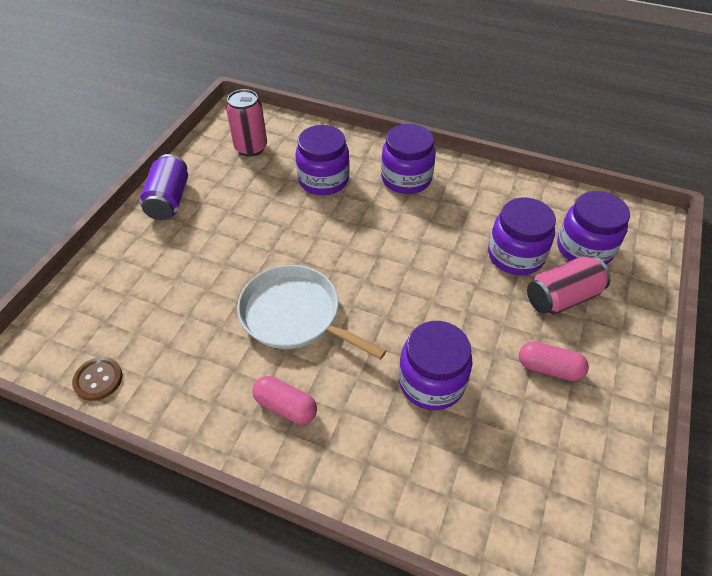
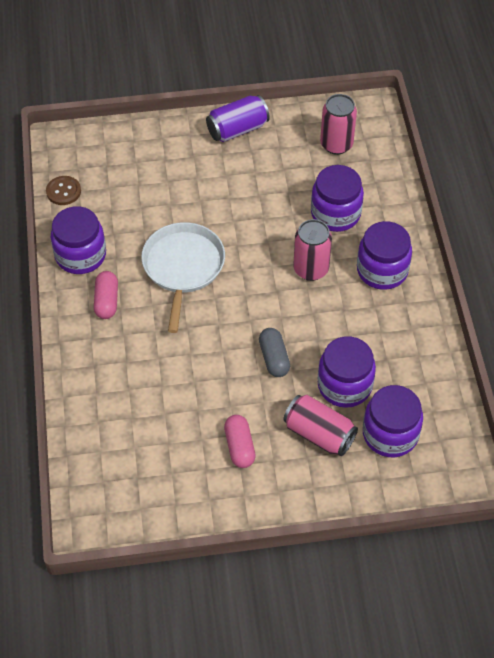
camera: 60 degrees right, 5 degrees up
(371, 221) = (311, 269): none -> pink can
(431, 382) = (179, 376): purple jar -> purple jar (80, 255)
(455, 292) = (274, 358): none -> grey capsule

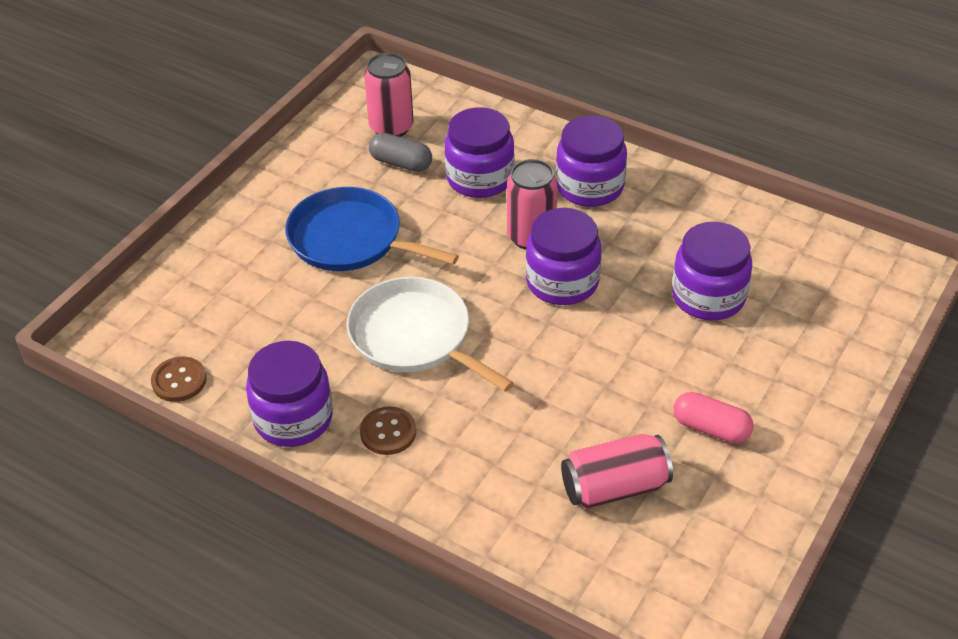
camera: 50 degrees left, 10 degrees down
(107, 301) = (388, 432): pink capsule -> brown button
(228, 189) = (351, 239): none -> blue pan
(237, 129) = (278, 186): purple can -> none
(274, 358) = (619, 332): grey capsule -> grey capsule (401, 163)
(319, 434) = (752, 352): pink can -> pink can (614, 487)
(390, 434) = (802, 297): purple jar -> purple jar (562, 282)

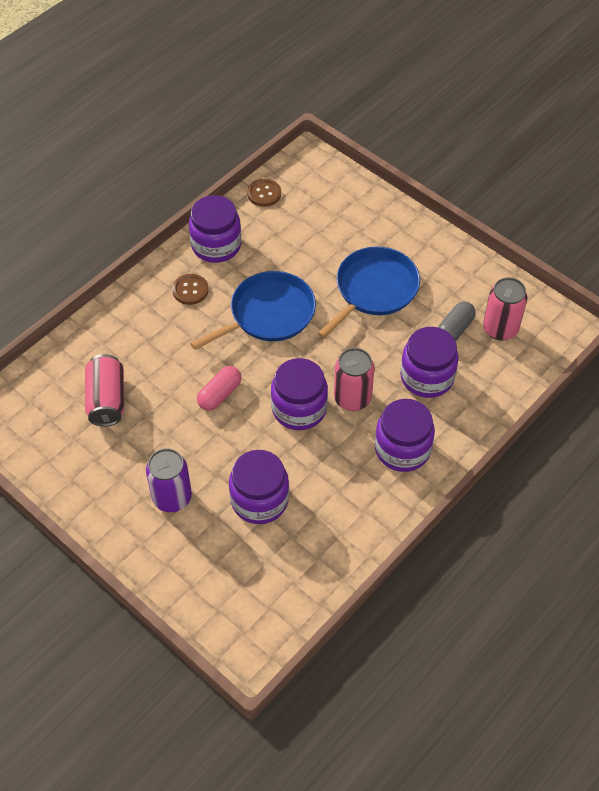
camera: 100 degrees right, 10 degrees up
(415, 337) = (268, 314): white pan -> blue pan
(711, 428) = (136, 467): pink capsule -> pink capsule (219, 394)
(740, 380) = (172, 498): none -> purple can

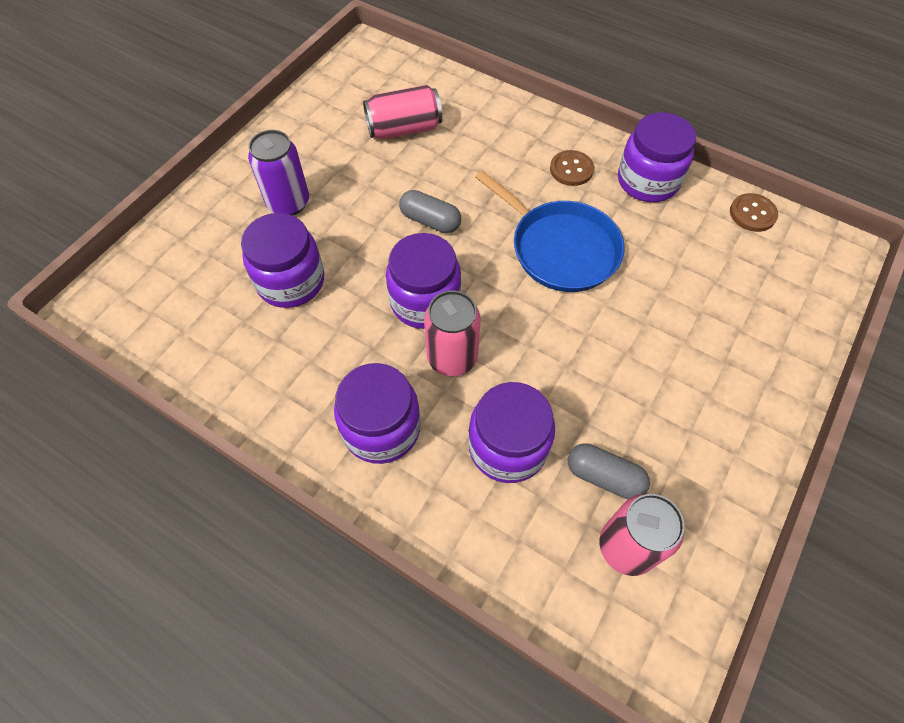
camera: 80 degrees right, 5 degrees up
(219, 394) = (430, 221): pink capsule -> grey capsule
(374, 290) = (640, 360): blue pan -> none

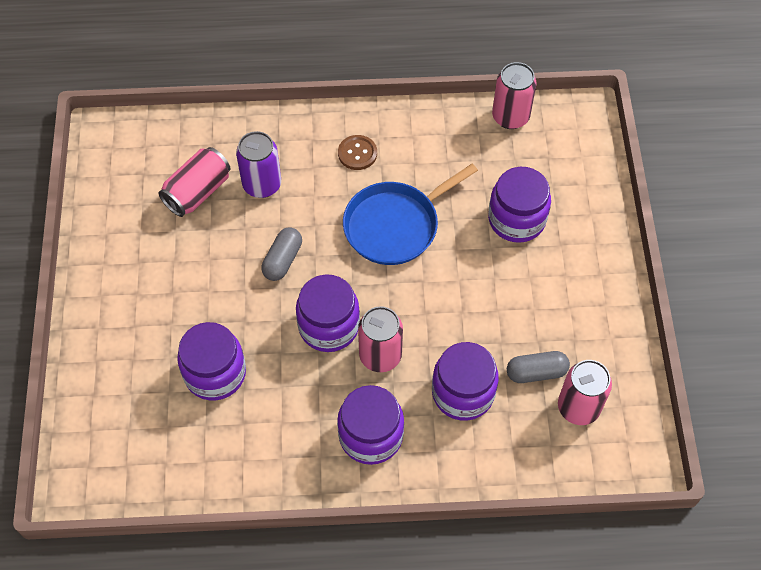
camera: 35 degrees left, 0 degrees up
(288, 203) = (157, 312): purple can -> purple can (262, 185)
(430, 221) = (282, 260): grey capsule -> grey capsule turned 60 degrees counterclockwise
(560, 248) = (395, 225): blue pan -> blue pan turned 135 degrees clockwise
(647, 181) = (420, 131): purple jar -> purple jar (516, 219)
(752, 214) = (510, 117): brown button -> pink can

